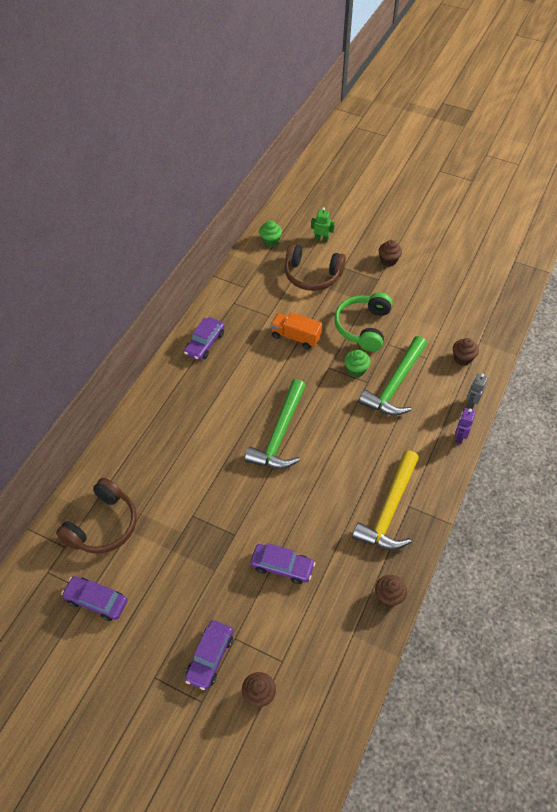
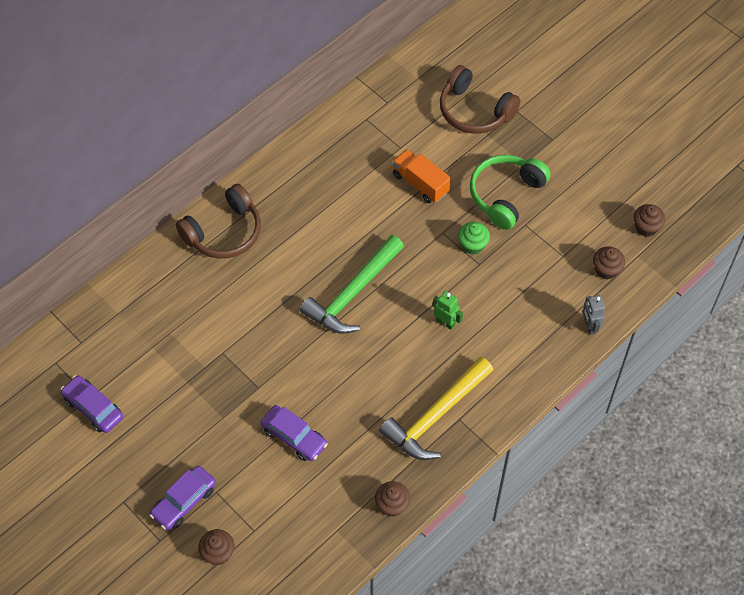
camera: 20 degrees right, 5 degrees up
(103, 525) = (127, 333): brown headphones -> brown headphones (224, 232)
(205, 343) = (313, 160): purple car -> none
(270, 241) = (443, 51): green cupcake -> none
(321, 239) = (507, 66): green robot -> green robot (445, 322)
(388, 260) = (577, 118): brown cupcake -> brown cupcake (646, 227)
(395, 384) = (511, 276): green hammer -> none
(459, 437) = (555, 361): purple robot -> none
(471, 403) = (589, 326): grey robot -> grey robot turned 60 degrees counterclockwise

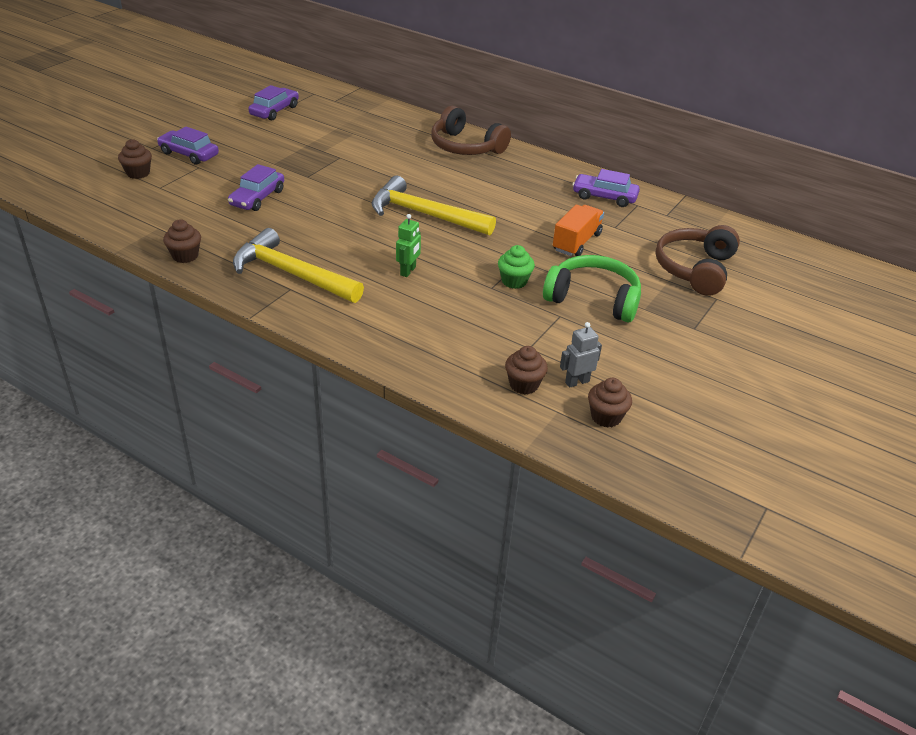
camera: 75 degrees right, 20 degrees down
(347, 140) = (604, 197): none -> purple car
(353, 293) = (425, 215): green hammer -> yellow hammer
(589, 326) = (436, 376): grey robot -> grey robot (577, 382)

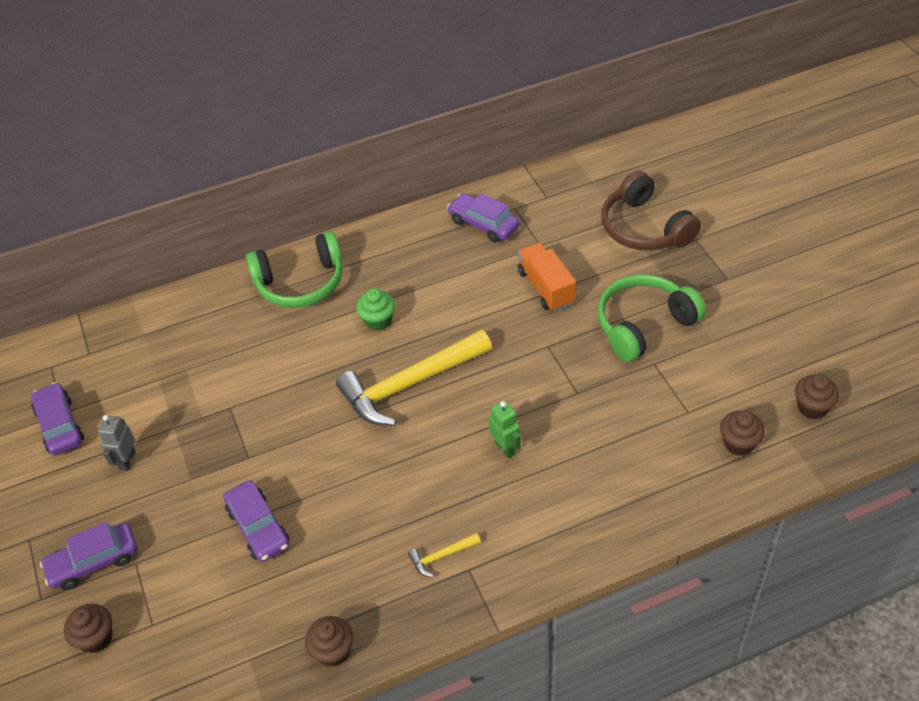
camera: 50 degrees left, 10 degrees up
(292, 274) = (442, 556): yellow hammer -> yellow hammer, size x0.41
(466, 147) = (301, 283): brown headphones -> green headphones
(514, 281) = (578, 369): green cupcake -> green cupcake (378, 321)
(577, 382) = (755, 402): grey robot -> grey robot (127, 460)
(604, 197) = (483, 224): purple car -> purple car turned 75 degrees clockwise

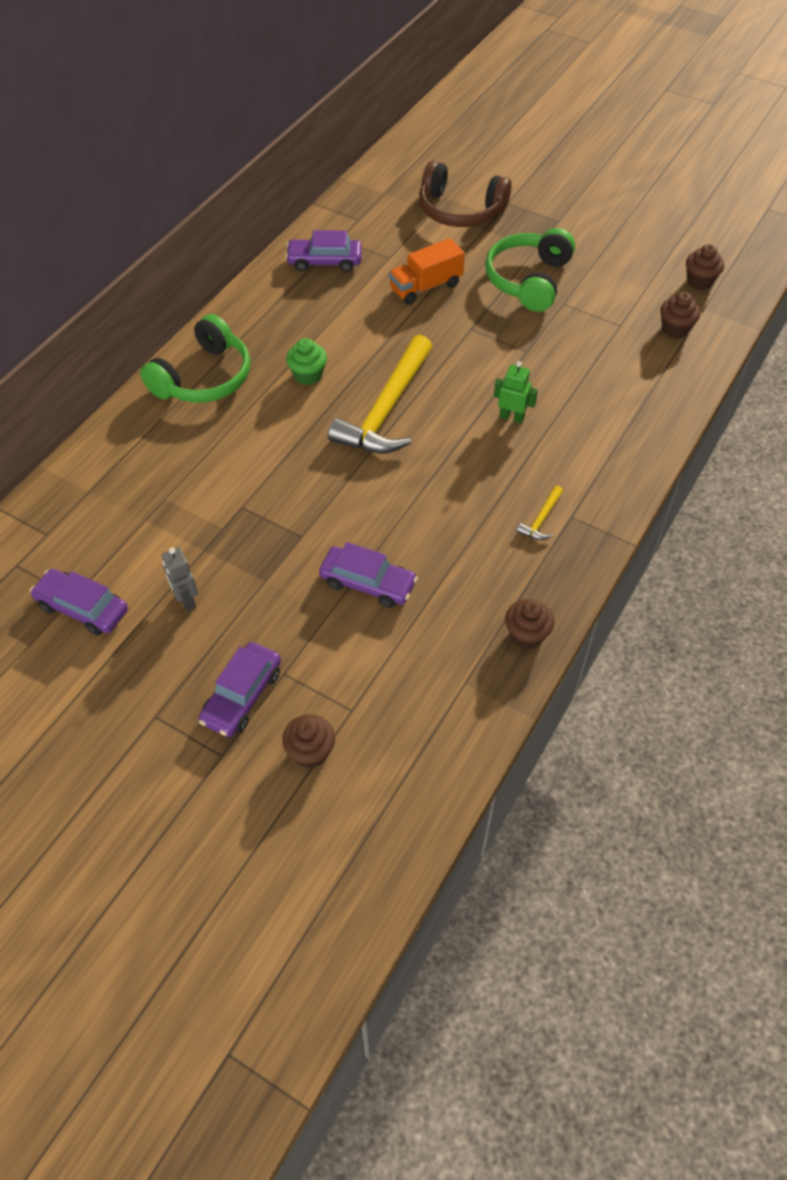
camera: 40 degrees left, 5 degrees up
(546, 287) = (425, 287): orange truck -> orange truck turned 60 degrees counterclockwise

